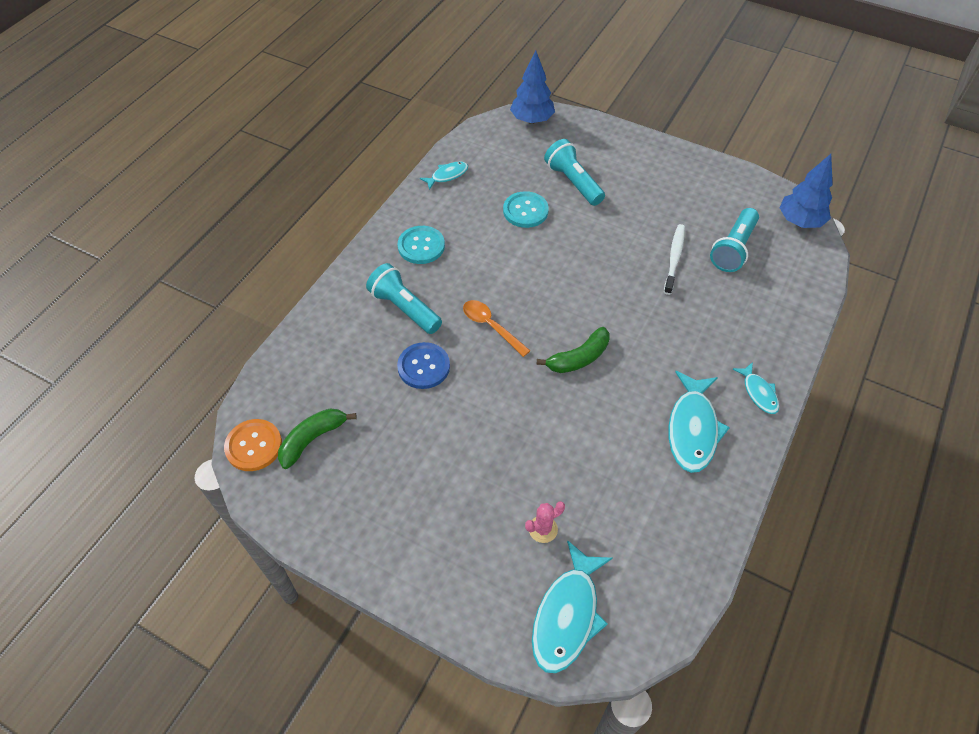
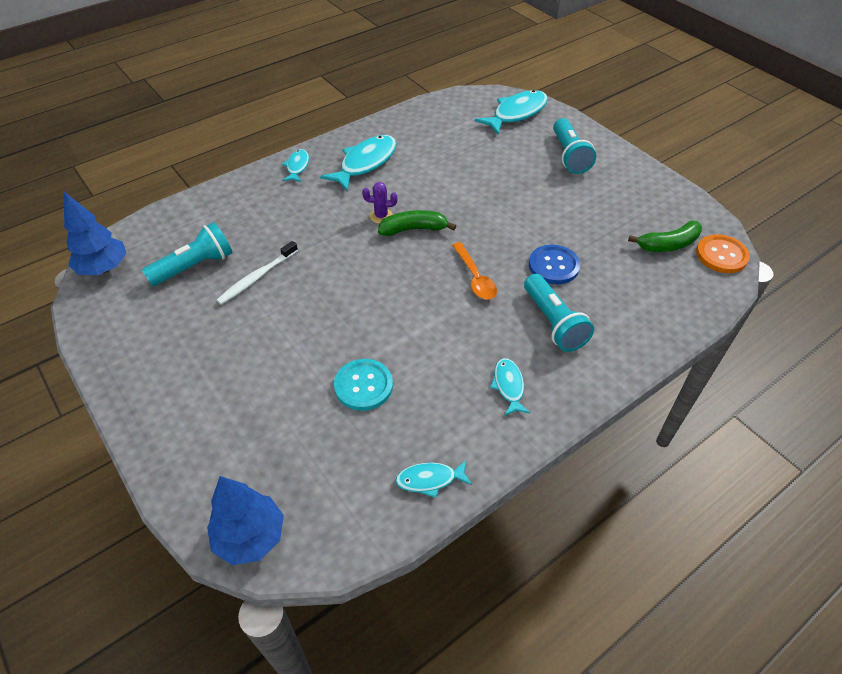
camera: 155 degrees left, 5 degrees down
(421, 246) = (508, 386): turquoise button -> turquoise fish
(543, 529) = (509, 148): pink cactus -> none
(573, 182) = (280, 403): turquoise flashlight -> turquoise flashlight (569, 155)
(621, 361) = (381, 216): none -> purple cactus

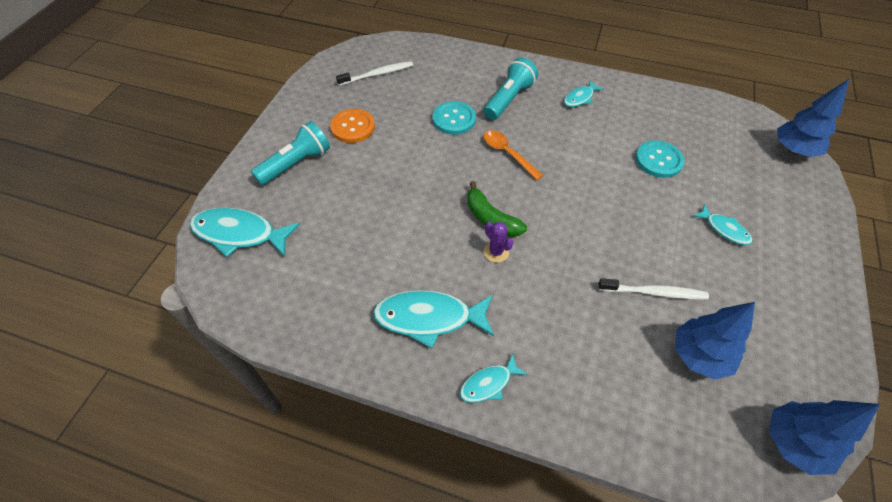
camera: 125 degrees left, 5 degrees up
(194, 266) = (699, 356): turquoise flashlight -> blue tree
(430, 480) = (673, 101): turquoise fish -> turquoise fish (724, 229)
(475, 278) = (507, 153): orange spoon -> orange spoon turned 75 degrees counterclockwise
(553, 266) = (454, 119): blue button -> turquoise button
(668, 244) = (377, 74): green banana -> white toothbrush
(721, 255) = (368, 50): orange button -> orange button (352, 127)

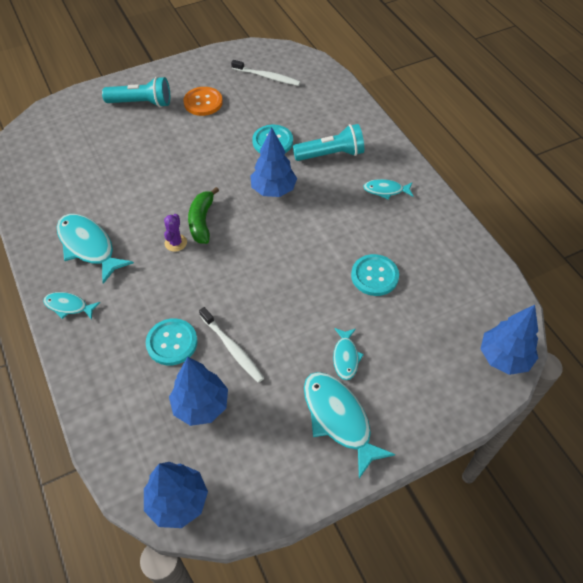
camera: 45 degrees right, 0 degrees up
(239, 234) = (62, 123): turquoise fish -> turquoise fish (339, 419)
(507, 153) = (273, 190): orange spoon -> blue tree
(610, 330) = (172, 343): none -> turquoise button

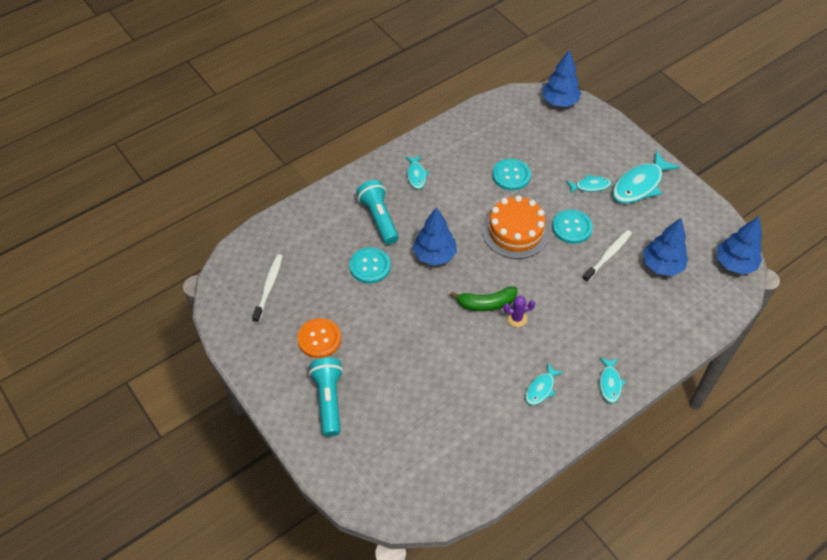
camera: 100 degrees left, 0 degrees up
(89, 246) = (541, 388): turquoise fish -> turquoise fish, size x0.55
(172, 343) = (617, 296): turquoise button -> turquoise button (572, 227)
(290, 264) = (515, 231): none -> orange cake

